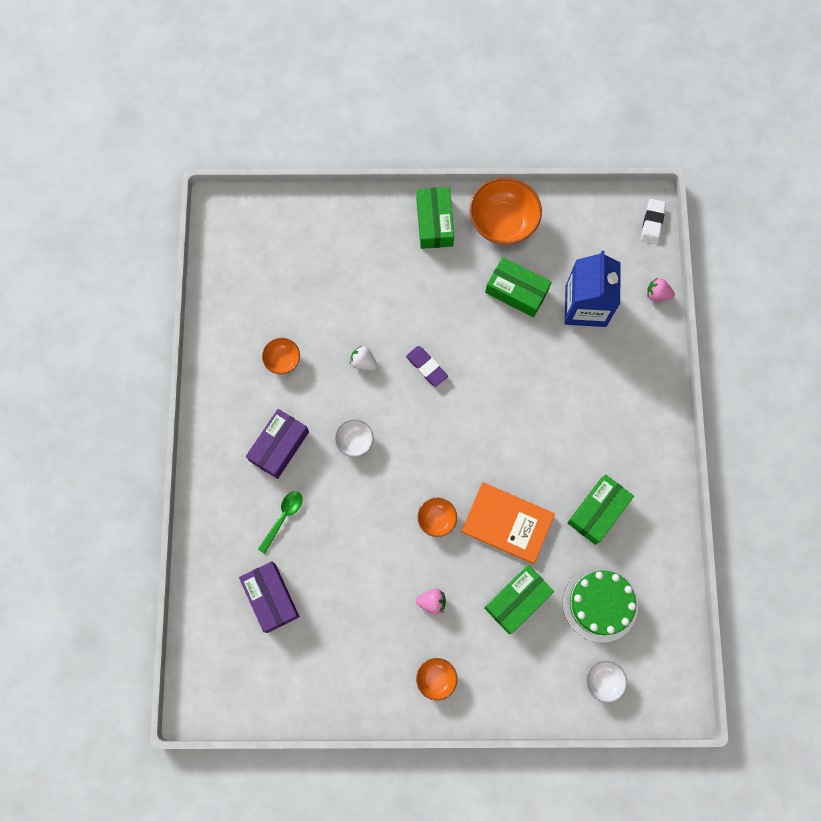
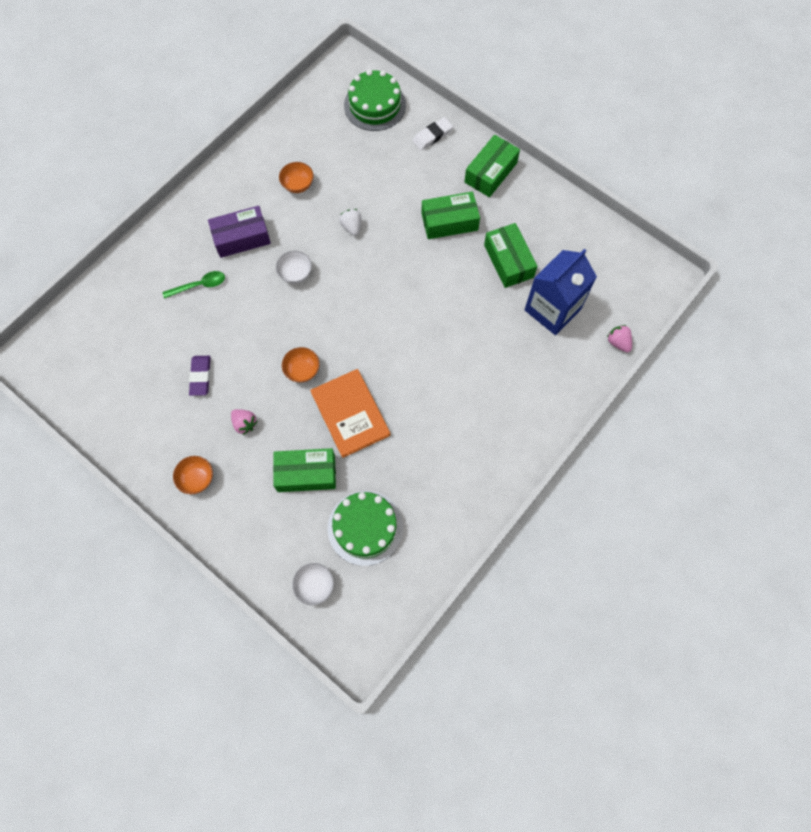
camera: 40 degrees right, 5 degrees down
(271, 598) = (140, 331): purple box -> none
(281, 234) = (375, 105): none -> green cake
(426, 367) = (393, 263): purple eraser -> purple eraser (200, 376)
(503, 223) = (542, 208): orange bowl -> none
(598, 511) = (426, 460): green box -> green box (449, 222)
(652, 223) = (661, 289): white eraser -> white eraser (432, 136)

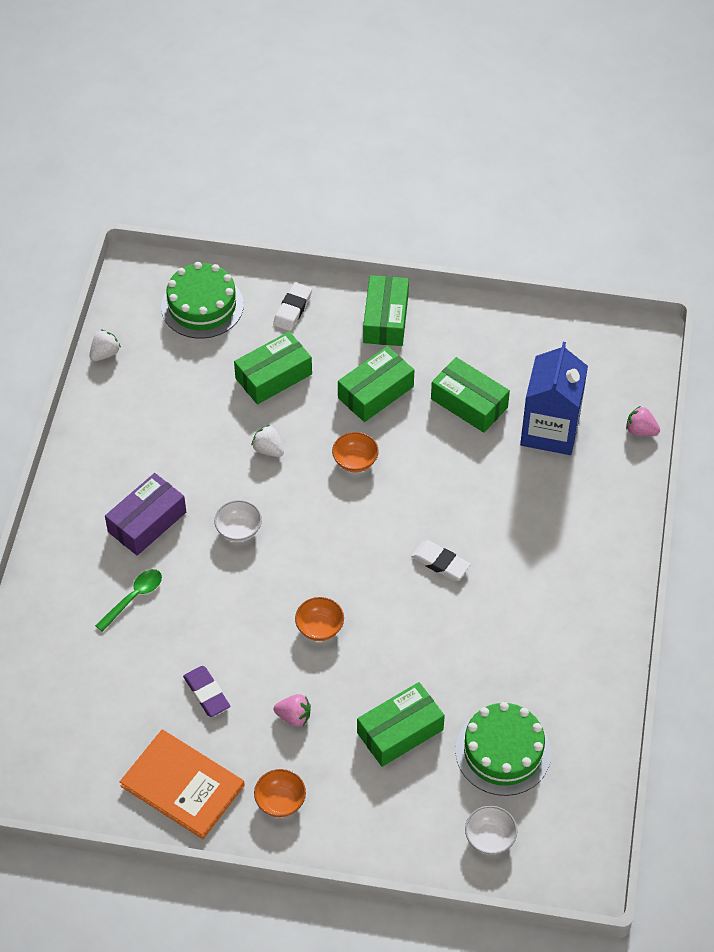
camera: 30 degrees left, 15 degrees down
(291, 109) = (105, 353): none -> white strawberry
(298, 185) = (172, 433): orange bowl -> orange bowl (355, 461)
(350, 414) = (405, 646): orange book -> orange book (182, 786)
(389, 177) = (273, 376): none -> green box
(413, 367) = (440, 563): none -> white eraser

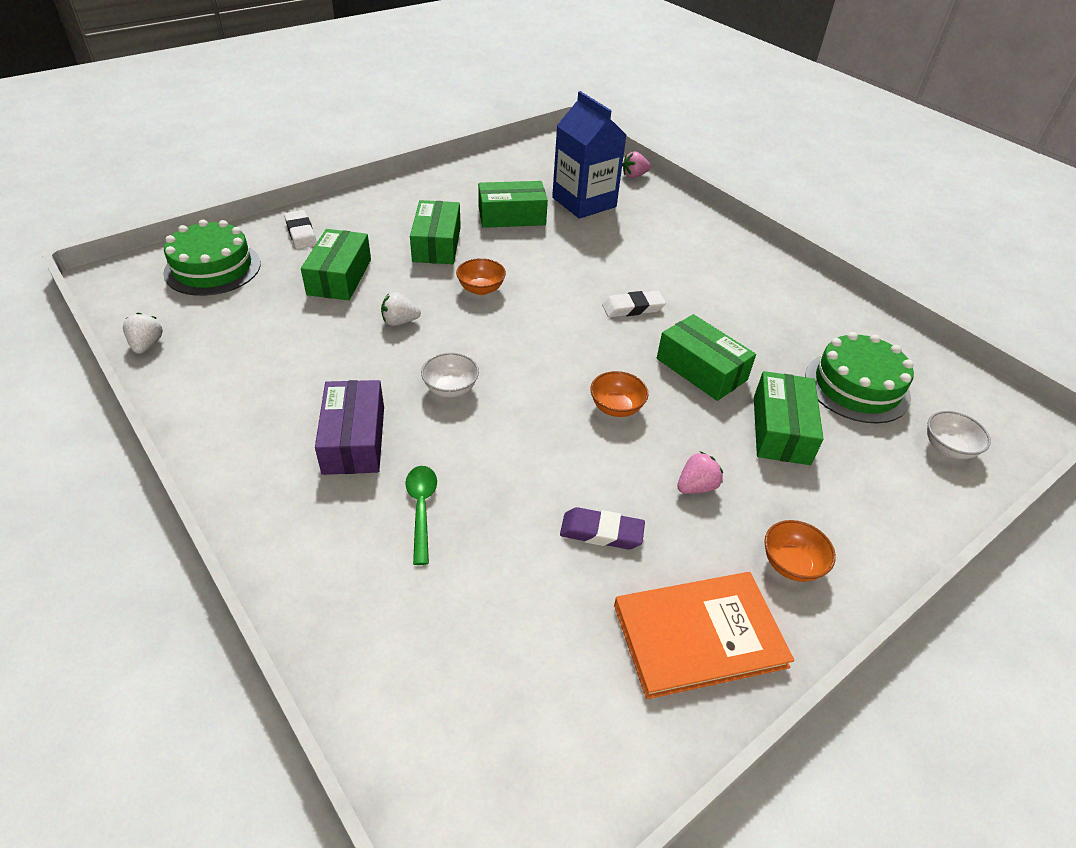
camera: 50 degrees left, 10 degrees down
(385, 319) = (385, 205): green box -> green box (701, 369)

